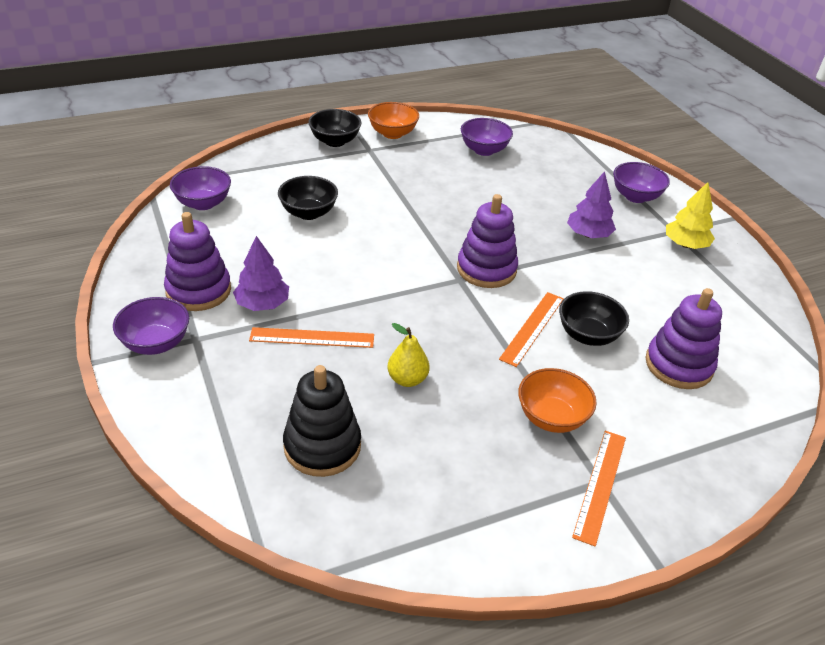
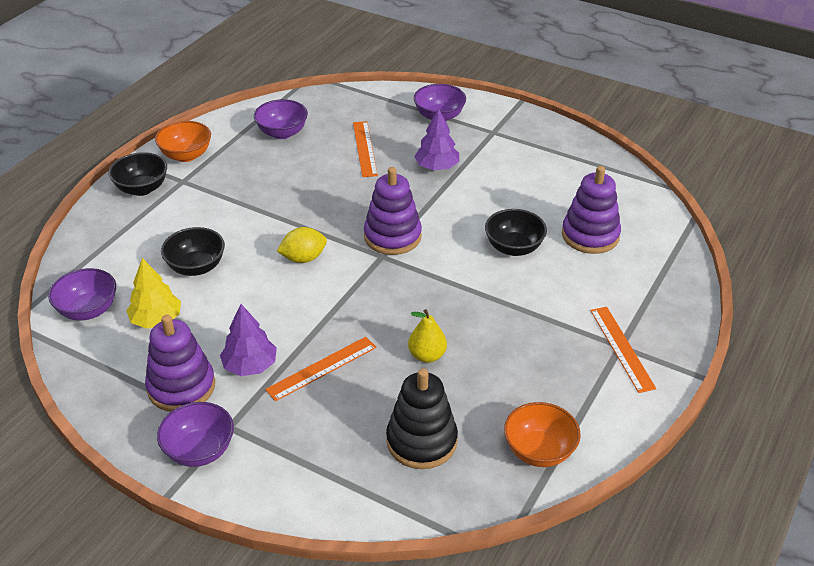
camera: 35 degrees left, 0 degrees up
(394, 248) = (303, 258): none -> yellow lemon
(532, 328) = (472, 264): orange ruler -> orange ruler (364, 148)
(551, 417) = (549, 322): orange bowl -> orange bowl (539, 451)
(685, 244) = (510, 139): yellow tree -> yellow tree (156, 320)

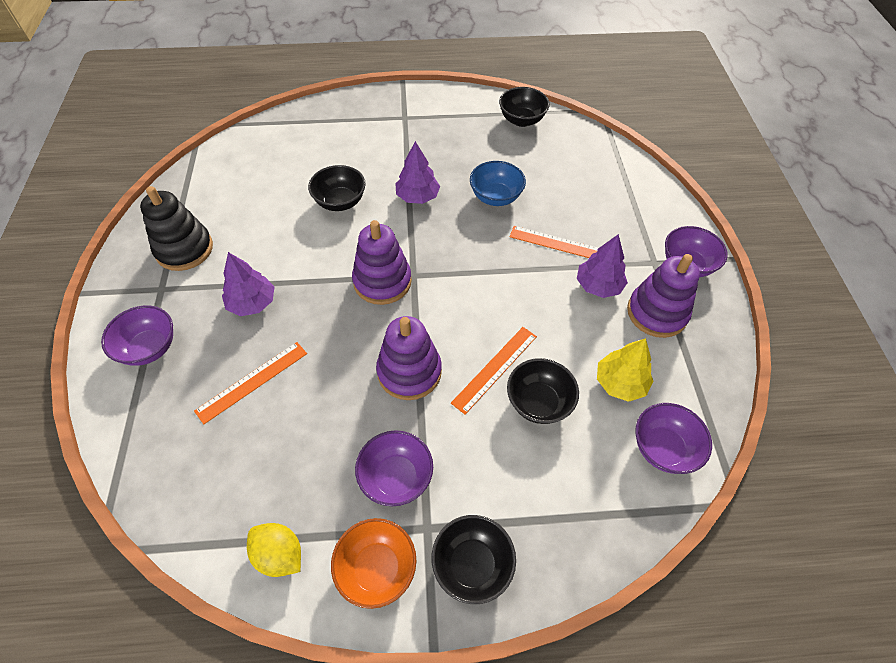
camera: 125 degrees left, 15 degrees up
(282, 133) = (265, 488): purple bowl -> purple bowl (396, 477)
(303, 258) = (459, 327): yellow lemon -> yellow lemon (279, 554)
(421, 441) = (565, 167): black stacking toy -> black stacking toy (184, 249)
(427, 355) = (495, 197): yellow pear -> blue bowl
(477, 300) = (417, 197): none -> purple tree
(539, 451) = (521, 120): orange bowl -> black bowl
(590, 235) = (293, 167): purple stacking toy -> purple stacking toy (409, 372)
(622, 348) = (406, 116): orange ruler -> orange ruler (495, 369)

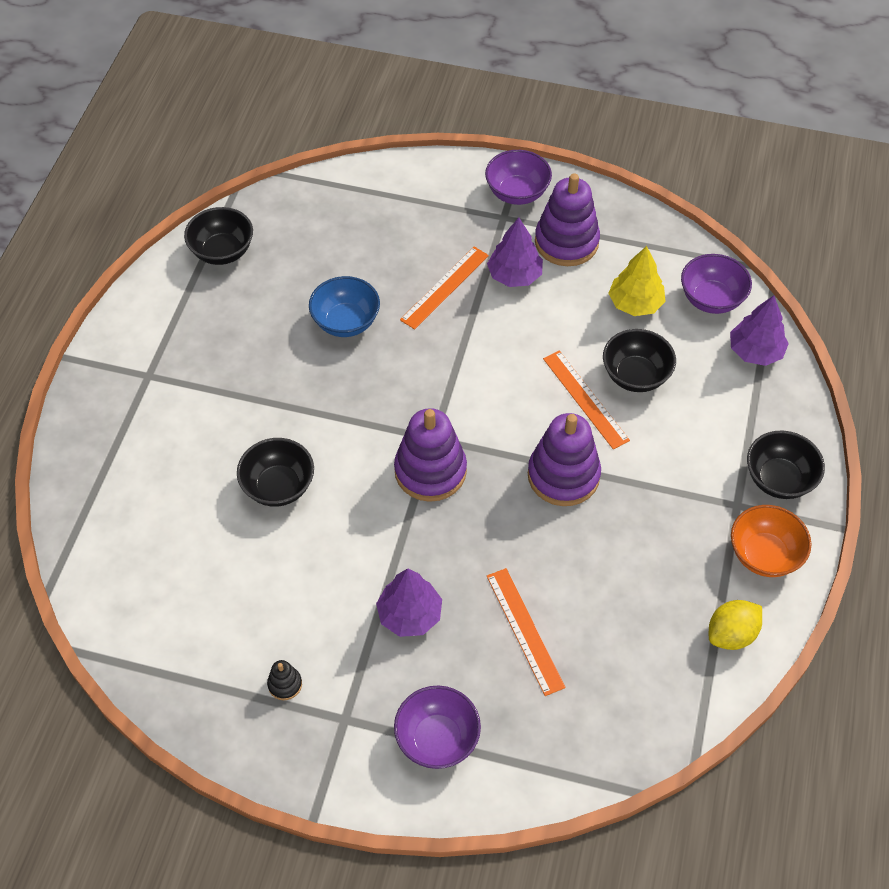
camera: 70 degrees left, 0 degrees up
(184, 249) = (285, 684): black stacking toy -> black stacking toy, size x0.43
(396, 477) = (680, 517): purple bowl -> none
(417, 197) = (308, 400): purple tree -> purple tree (755, 351)

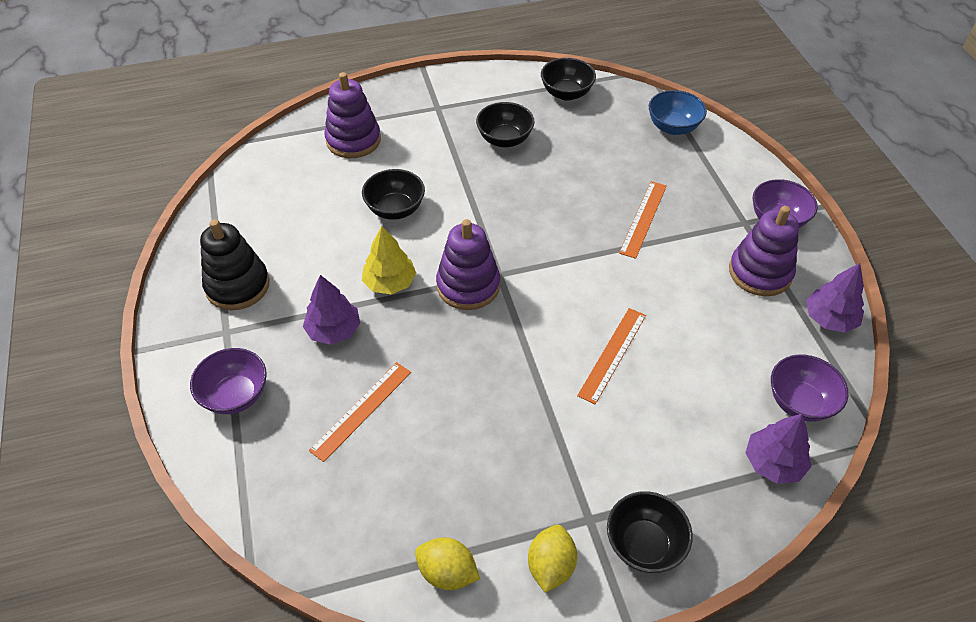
camera: 60 degrees right, 5 degrees down
(285, 684) = (237, 286): black stacking toy -> black stacking toy, size x2.32
(346, 322) = (562, 179): blue bowl -> blue bowl (673, 127)
(445, 287) = (643, 218): orange ruler -> orange ruler turned 75 degrees counterclockwise
(514, 275) = (694, 254): purple tree -> purple tree (829, 319)
(563, 475) = (525, 372): purple stacking toy -> purple stacking toy (353, 140)
(635, 303) = (741, 347): yellow tree -> yellow tree (390, 283)
(635, 375) = (666, 380): black bowl -> black bowl (504, 139)
(764, 555) = (550, 566): orange bowl -> yellow lemon

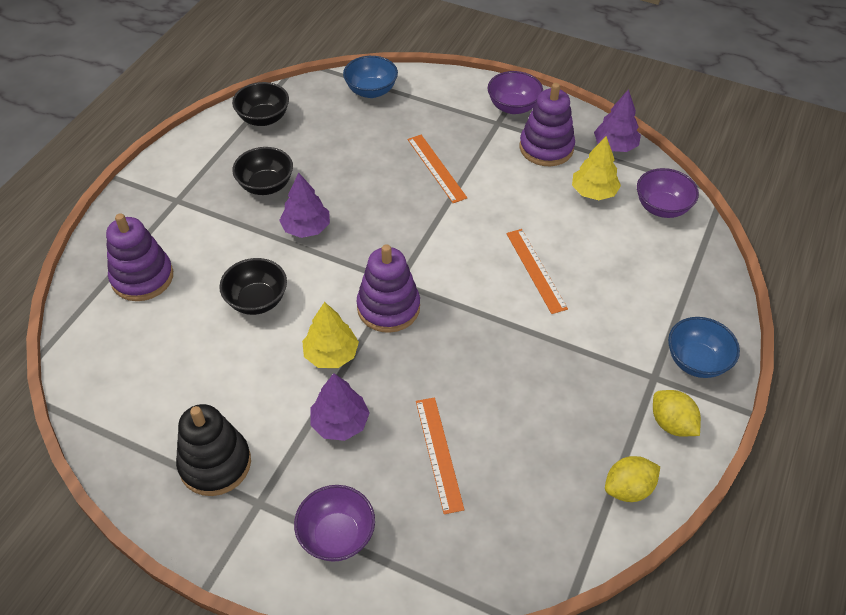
camera: 50 degrees left, 0 degrees up
(644, 544) = (696, 361): black bowl -> blue bowl
(752, 338) = (593, 192): none -> yellow tree
(773, 463) = (693, 253): purple tree -> purple tree (306, 228)

